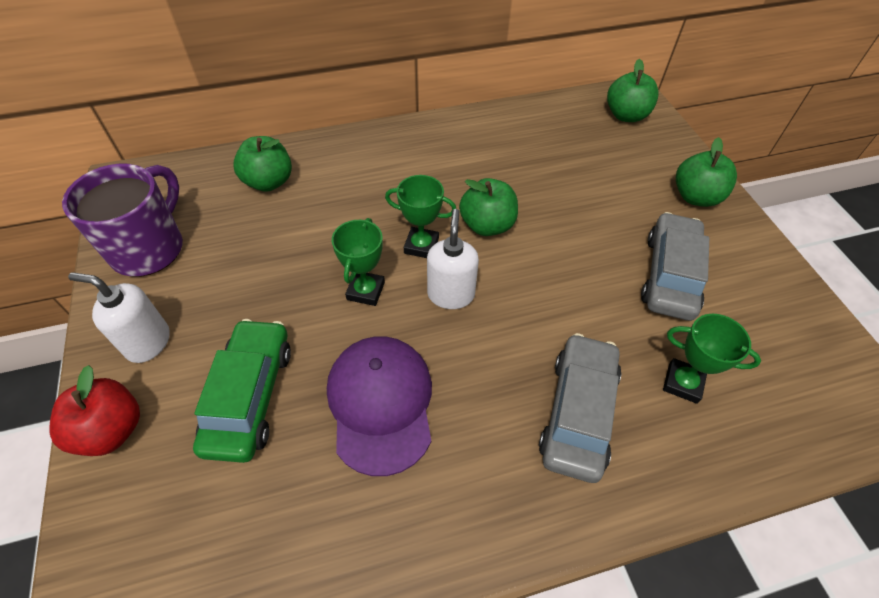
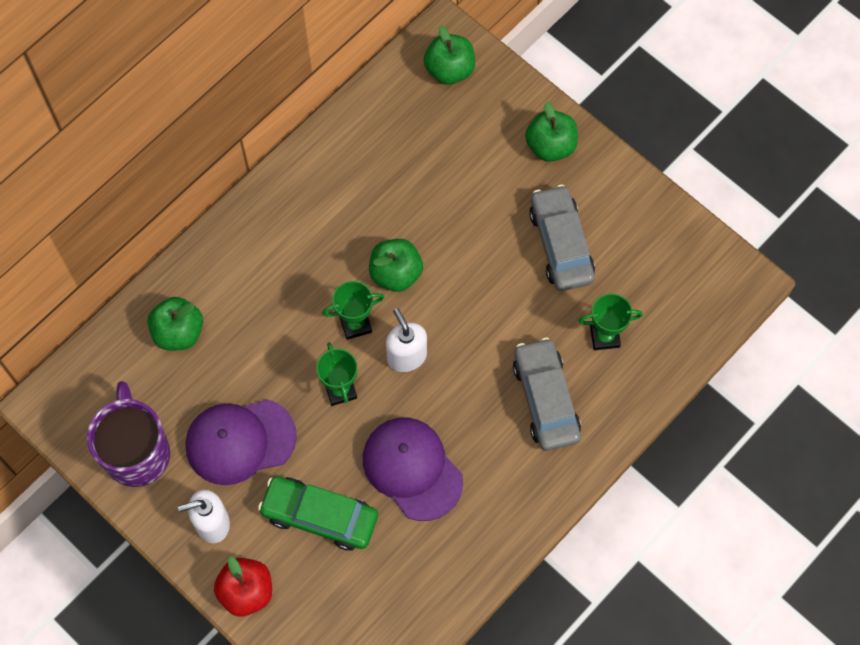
camera: 30 degrees left, 15 degrees up
(240, 285) = (240, 441): none -> purple cap
(250, 396) = (319, 516): green car -> green car turned 45 degrees counterclockwise

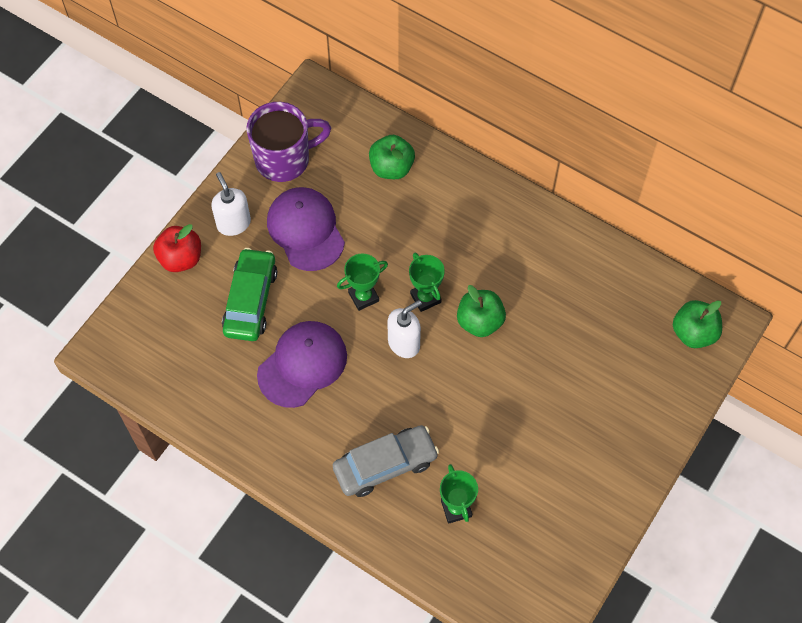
camera: 80 degrees right, 5 degrees down
(550, 146) = (639, 433): green apple -> none
(561, 244) = (540, 457): grey car -> none

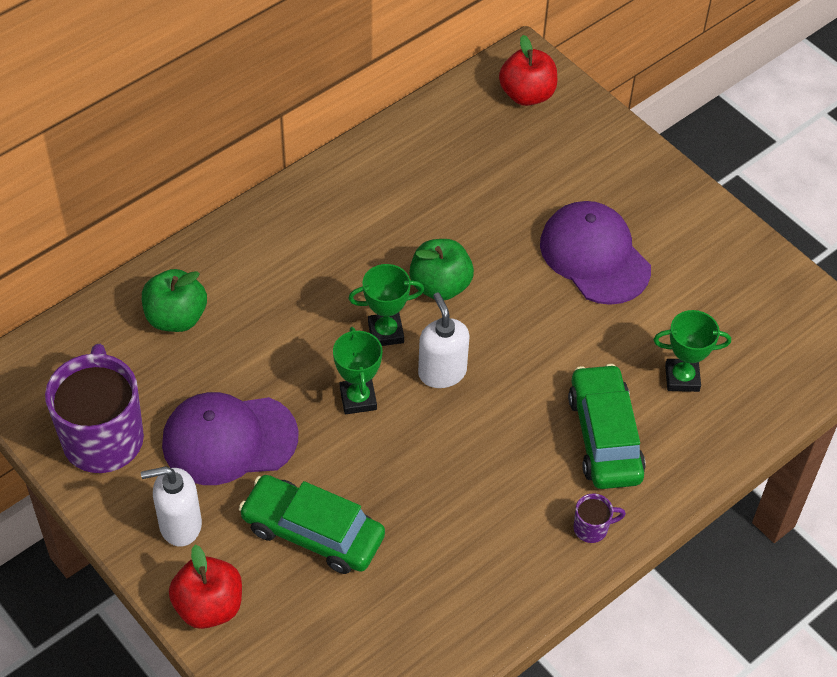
camera: 75 degrees left, 10 degrees down
(302, 364) = (433, 493): purple cap -> purple cap (594, 256)
(305, 474) = (592, 528): none -> purple mug
(385, 465) = (604, 436): grey car -> green car
(693, 333) = (527, 95): green apple -> red apple

